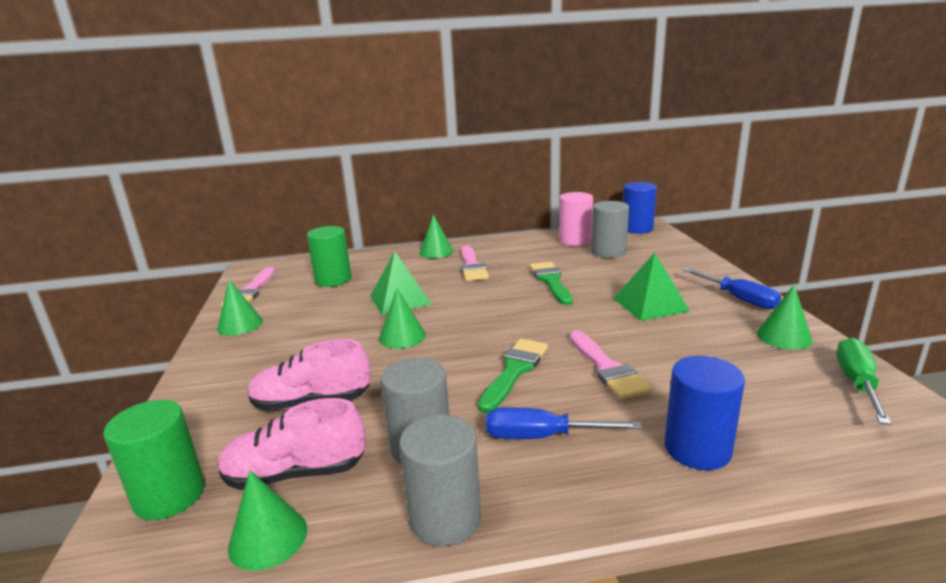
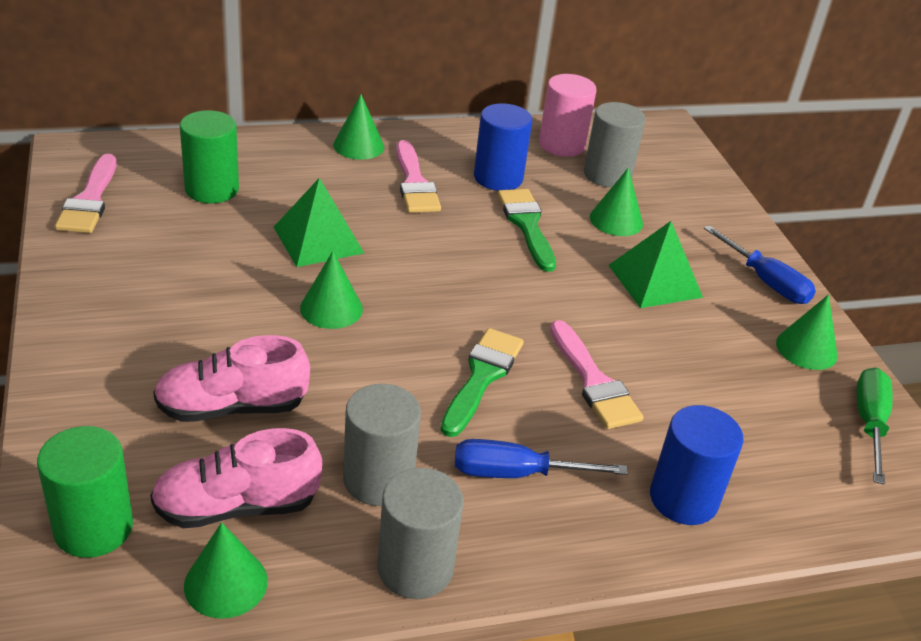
camera: 10 degrees left, 15 degrees up
(240, 325) = (94, 266): green cone -> green cone (616, 220)
(637, 229) = (650, 130): blue cylinder -> blue cylinder (498, 178)

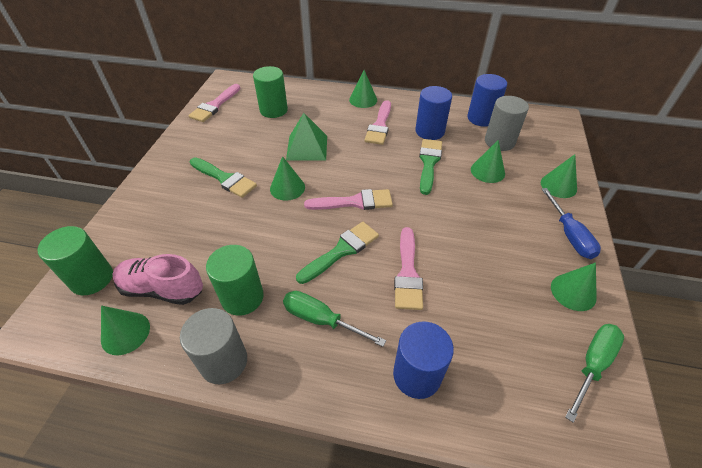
camera: 30 degrees right, 10 degrees up
(210, 318) = (224, 179): none -> green brush
(232, 407) = (200, 231): pink shoe -> none
(378, 479) = (242, 297): grey cylinder -> green cylinder
(454, 305) = (354, 202): none -> pink brush
(515, 473) = (320, 319): blue screwdriver -> green screwdriver
(561, 145) = (481, 118): pink cylinder -> blue cylinder
(655, 281) = (489, 216): green pyramid -> none
(718, 220) = (558, 185): none -> green cone

